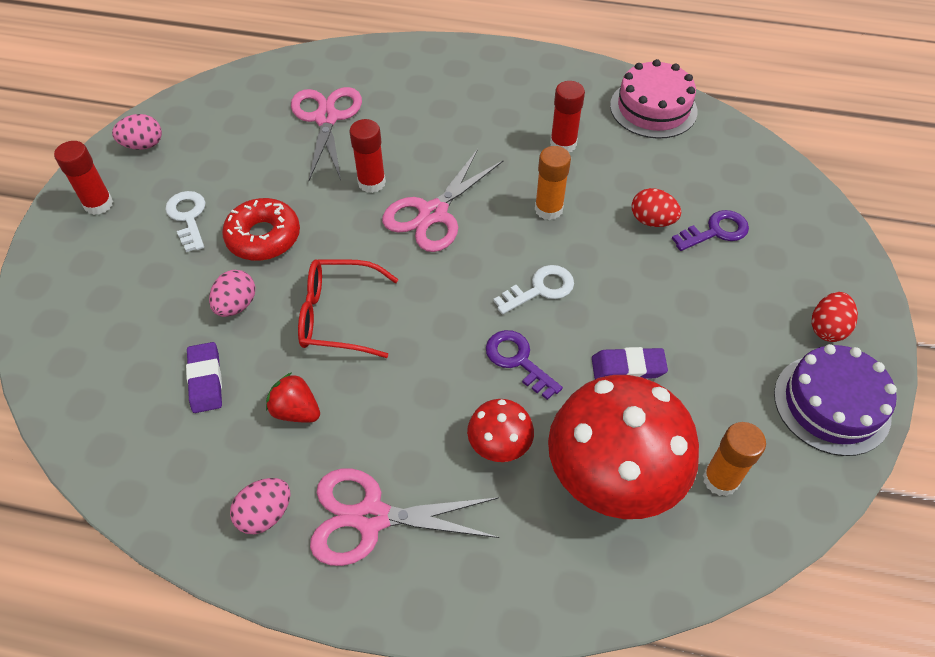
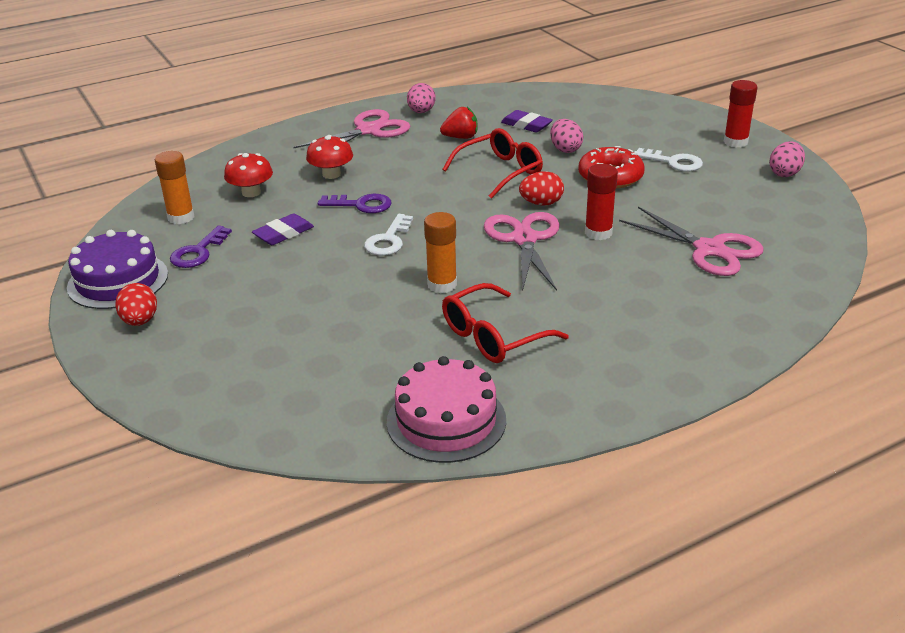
camera: 140 degrees right, 20 degrees down
(563, 144) = (493, 336): red glue stick -> red glasses
(613, 474) = (251, 192): red mushroom -> red mushroom, size x0.47
(652, 221) = (347, 320): red egg -> red egg (541, 203)
(716, 231) = (282, 341): purple key -> purple key (198, 252)

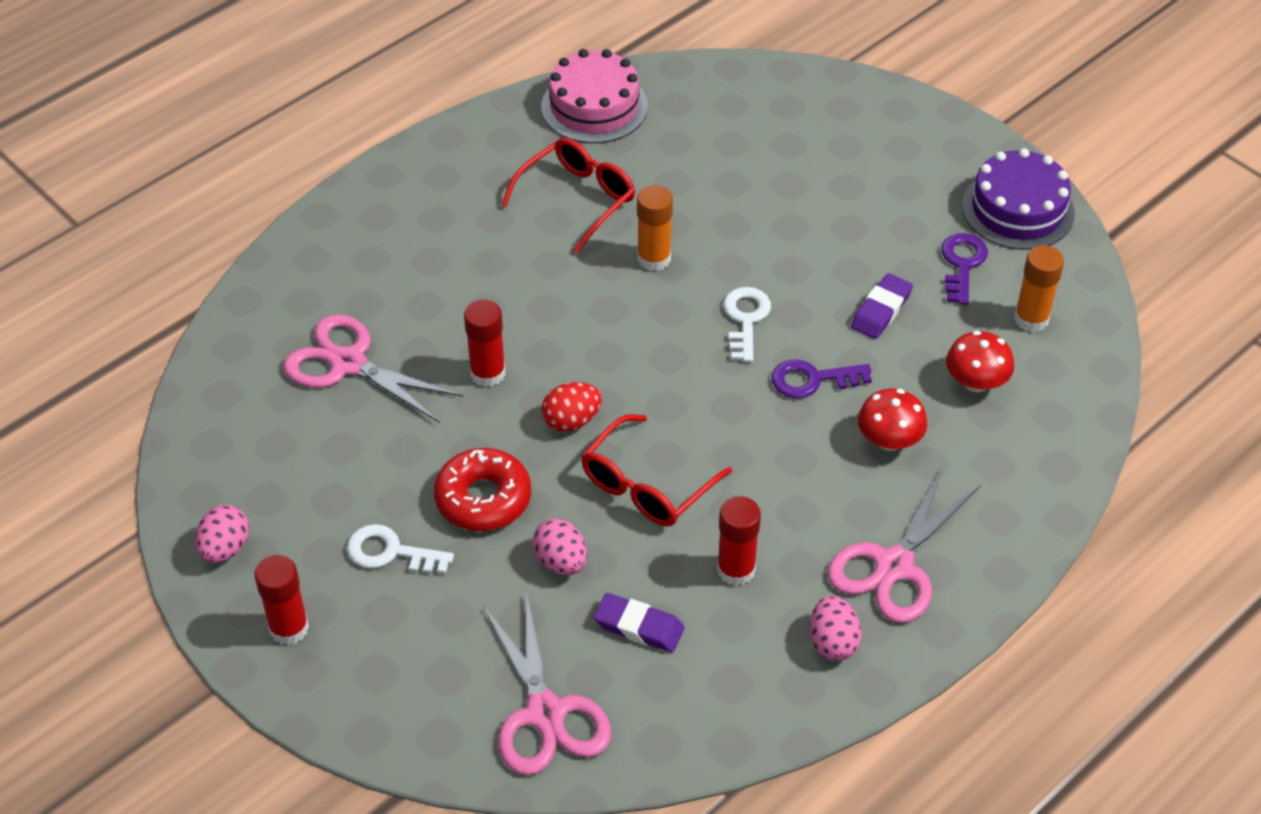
camera: 165 degrees right, 15 degrees up
(140, 321) = (947, 162): red egg -> none
(461, 137) = (736, 570): red strawberry -> red glue stick
(524, 239) = (578, 347): pink scissors -> pink scissors (545, 713)

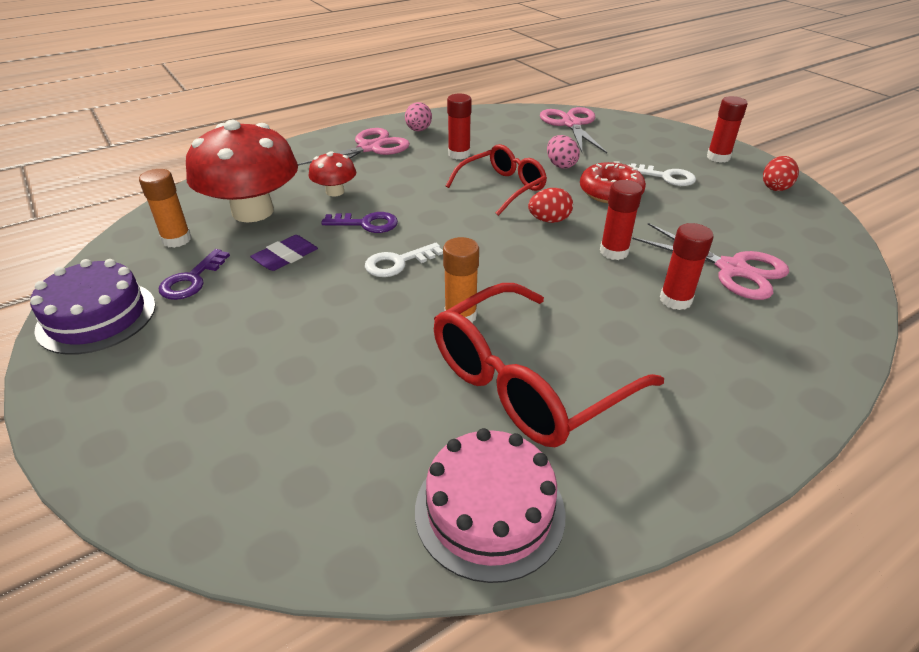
camera: 170 degrees left, 10 degrees down
(225, 548) = (775, 187): pink egg -> red egg
(425, 309) = (675, 300): none -> red glue stick
(578, 199) = (527, 382): red glasses -> red glasses, size x1.58
(639, 626) = (519, 142): purple eraser -> none
(745, 319) = (398, 263): white key -> white key turned 45 degrees clockwise
(976, 382) = (253, 211): red mushroom -> red mushroom, size x2.11

